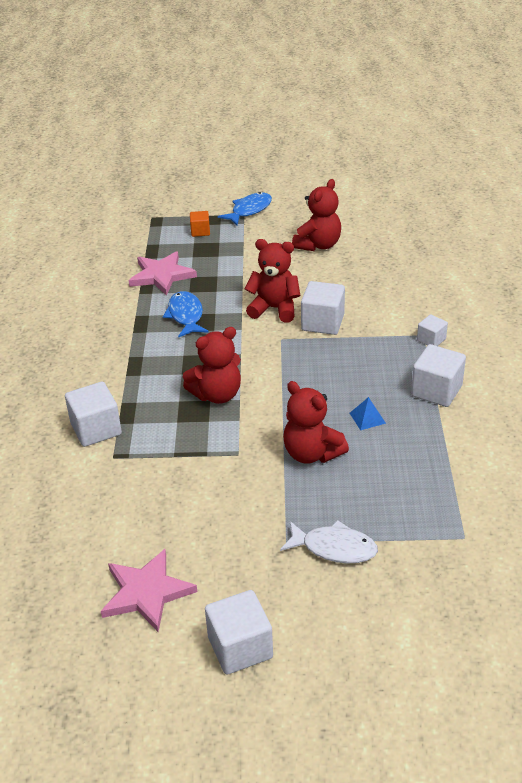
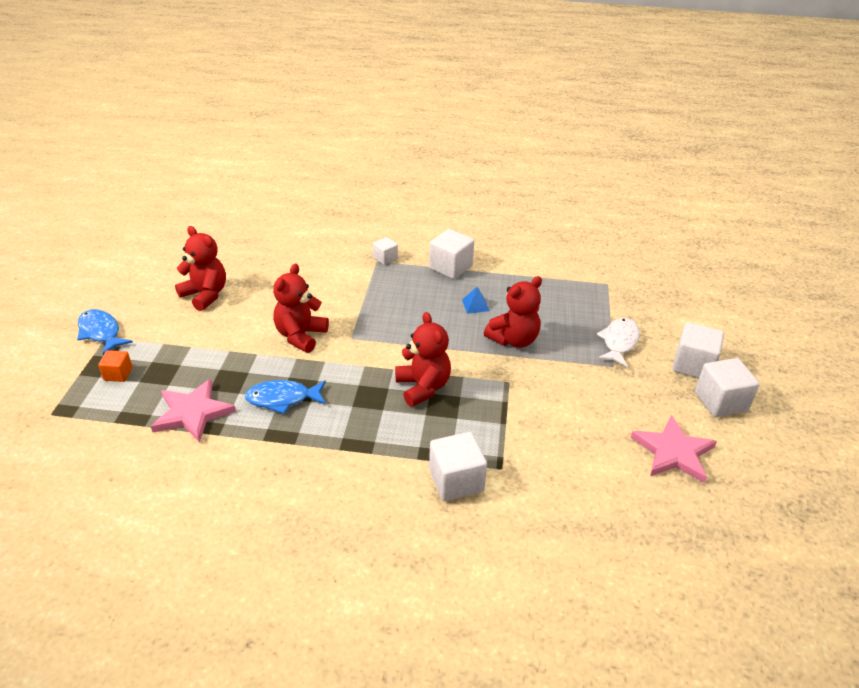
camera: 85 degrees left, 0 degrees up
(322, 323) = (337, 310): white cube -> white cube (693, 365)

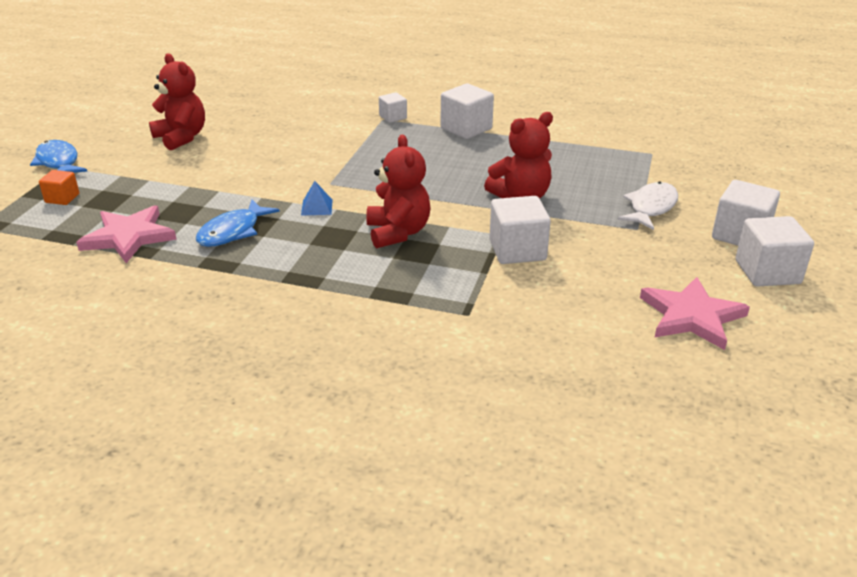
camera: 10 degrees right, 5 degrees down
(282, 399) = (233, 232): blue fish -> blue fish turned 60 degrees counterclockwise
(300, 336) = (273, 178): red teddy bear -> none
(456, 481) = (409, 321): white cube -> white cube (517, 250)
(475, 305) = (485, 163): blue pyramid -> blue pyramid (317, 207)

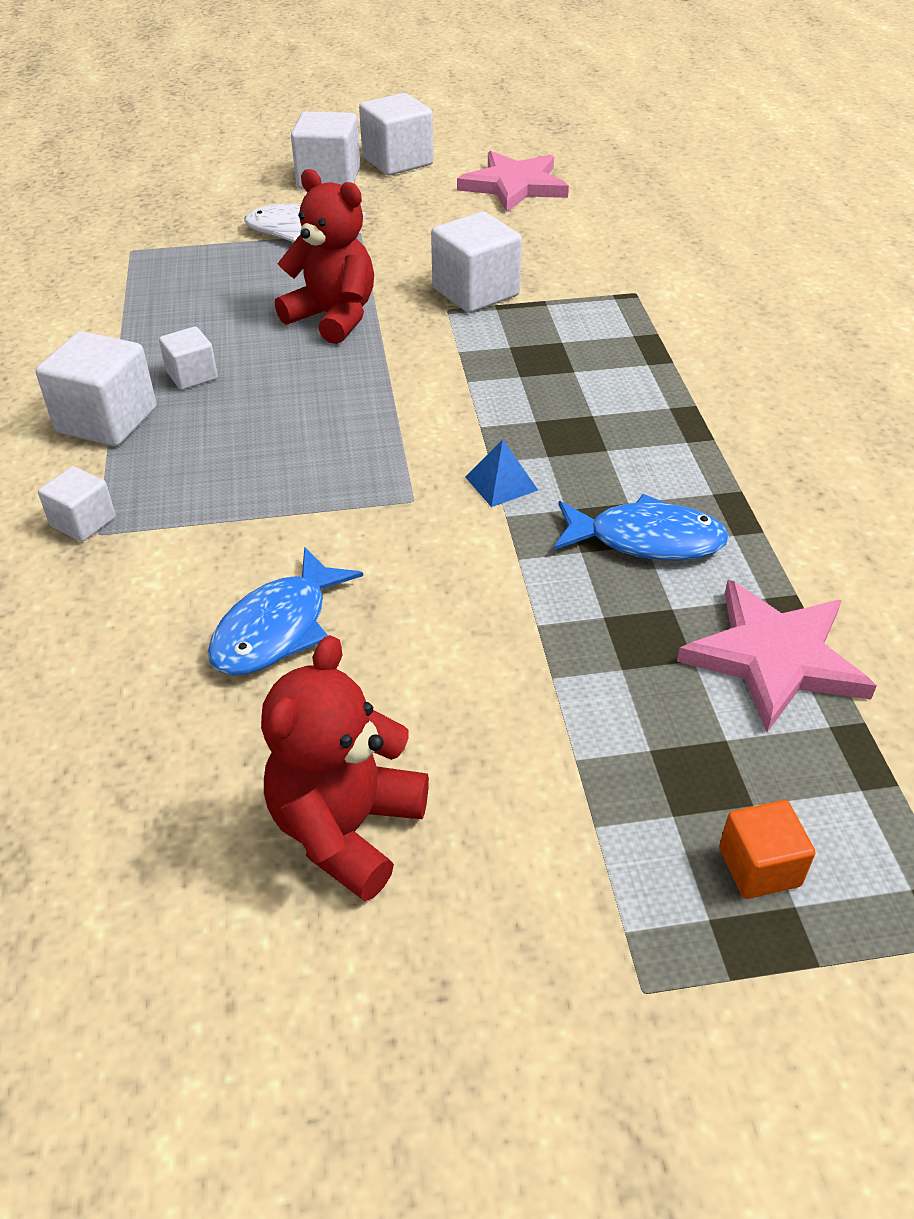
camera: 115 degrees left, 10 degrees up
(58, 162) = (630, 1021): blue fish -> blue fish (278, 628)
(398, 233) = (510, 385): red teddy bear -> none
(489, 151) = (192, 375): none -> white cube

